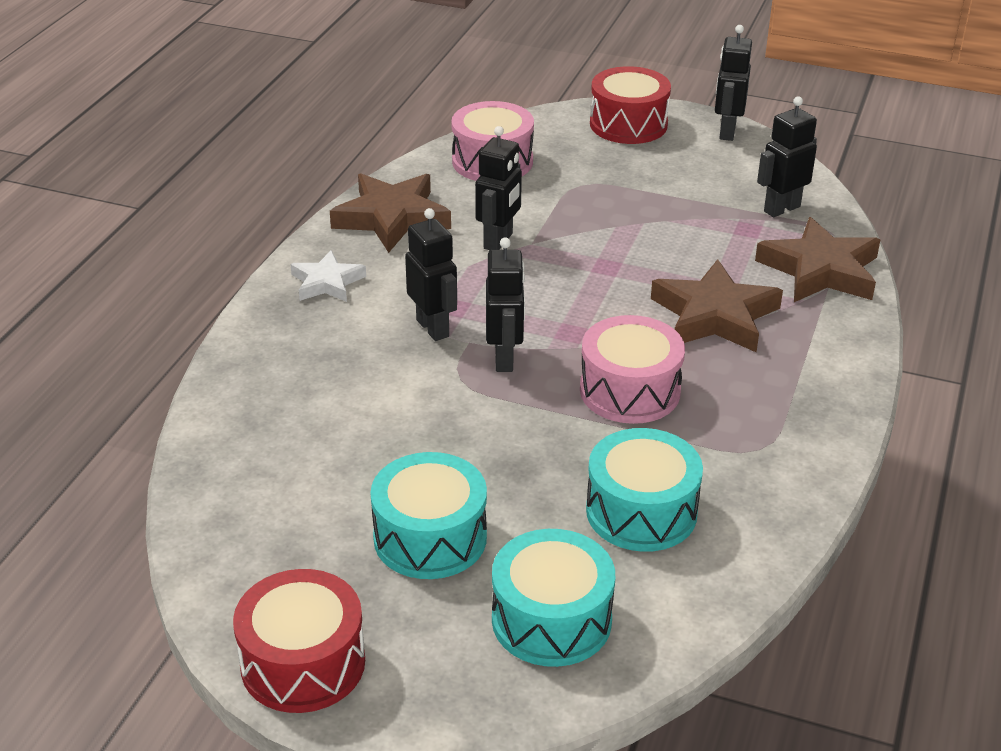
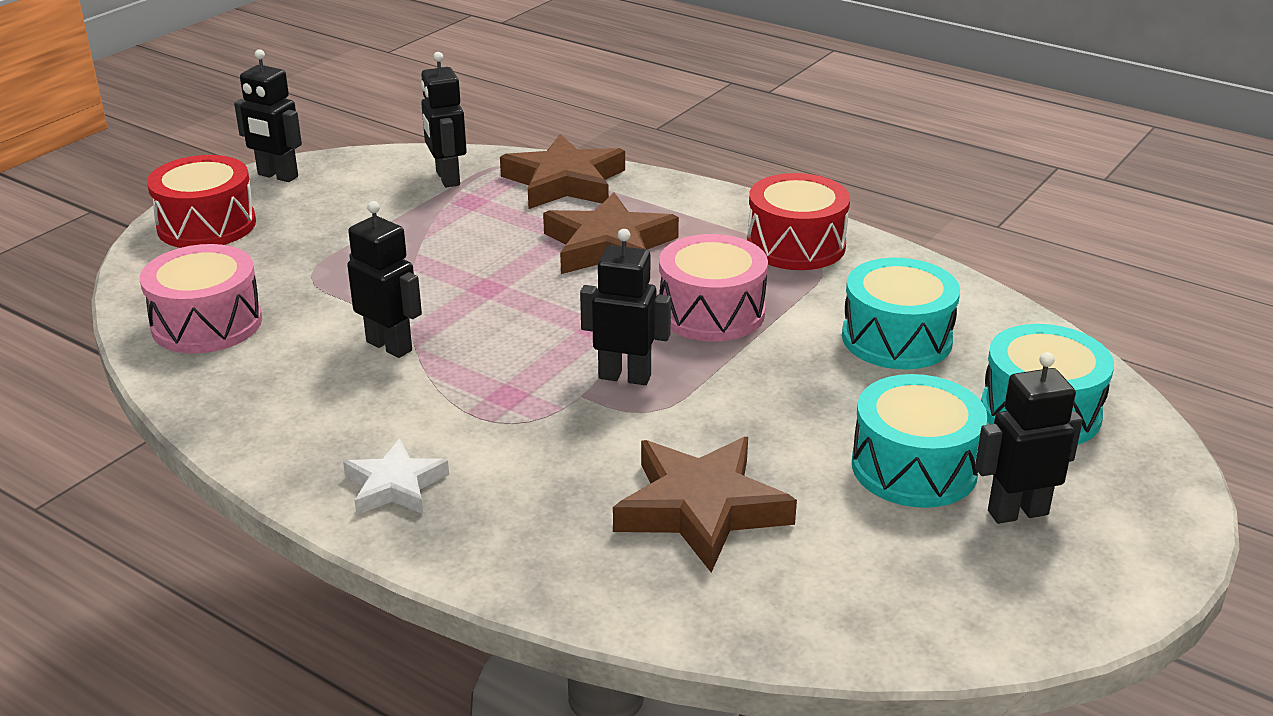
camera: 75 degrees left, 5 degrees down
(303, 663) = (1100, 578): red drum -> red drum (796, 245)
(392, 218) = (279, 415): brown star -> brown star (701, 509)
(433, 328) = (541, 416): black robot -> black robot (1017, 512)

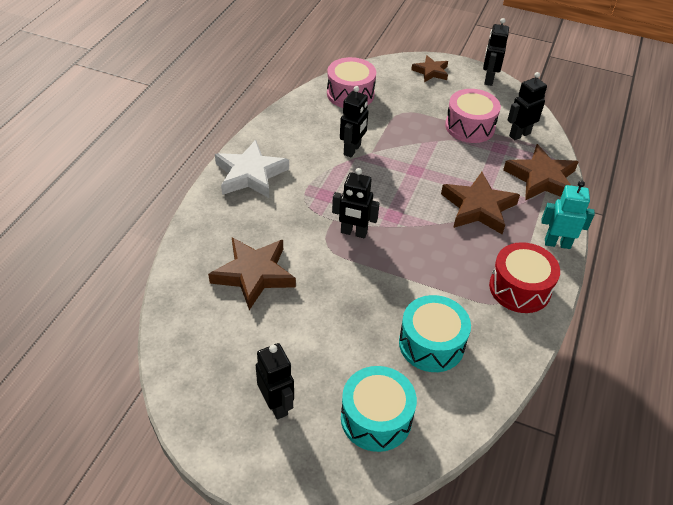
camera: 75 degrees right, 15 degrees up
(207, 225) = (431, 72): red drum -> brown star
(395, 485) = (250, 174): white star -> white star, size x1.68
(625, 376) = (353, 232): black robot -> black robot turned 105 degrees clockwise
(711, 312) = (427, 258): pink drum -> pink drum (469, 127)
(712, 199) = (557, 243): none -> turquoise robot
(914, 468) = (306, 357): turquoise drum -> none

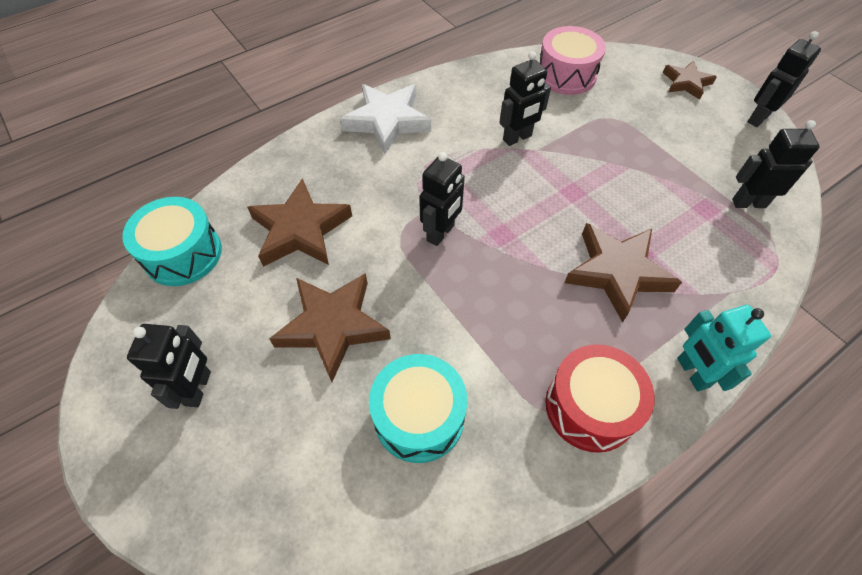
camera: 35 degrees right, 10 degrees up
(353, 232) = (441, 233): black robot -> black robot turned 105 degrees counterclockwise
(376, 418) = (281, 471): turquoise drum -> turquoise drum (183, 254)
(469, 127) = (686, 167): pink drum -> none
(541, 178) = (736, 274): brown star -> brown star (333, 326)
(557, 243) = (692, 373): turquoise robot -> turquoise robot turned 150 degrees counterclockwise

